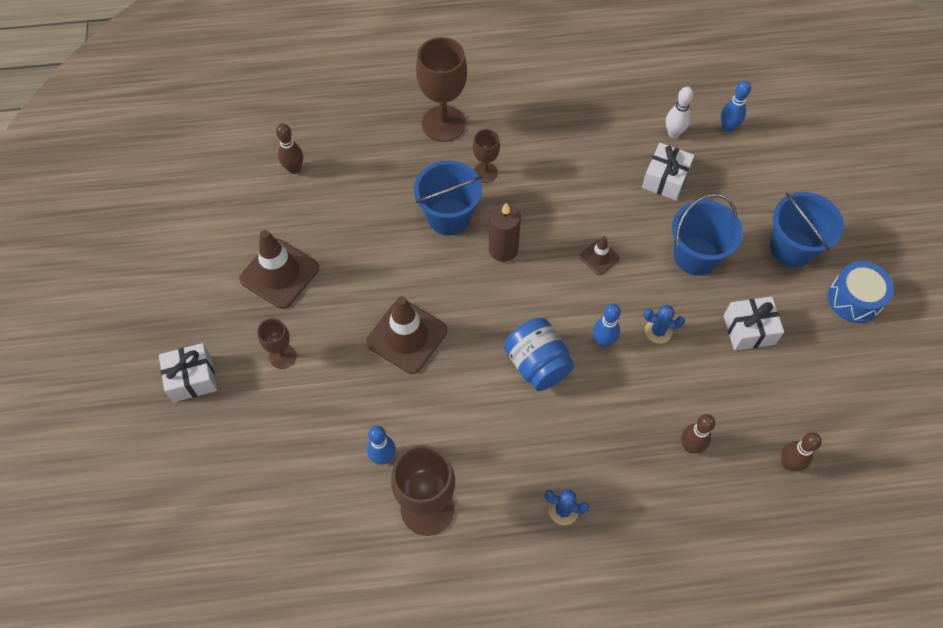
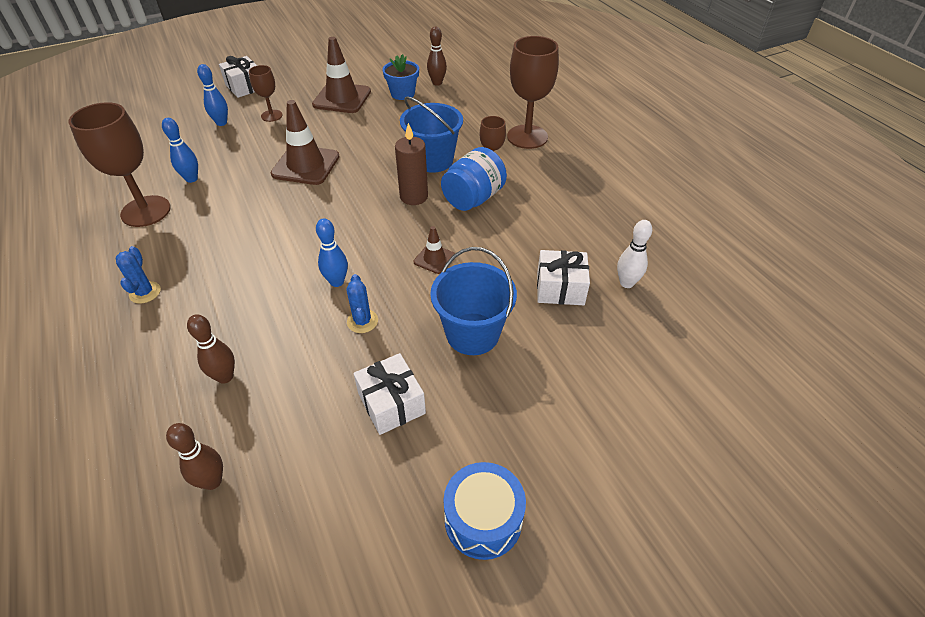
camera: 70 degrees right, 15 degrees down
(301, 209) = (402, 94): none -> blue flower pot
(537, 364) = (298, 243): blue jar -> blue jar (473, 198)
(728, 127) = (670, 328): blue bowling pin -> blue bowling pin (221, 123)
(792, 248) = (531, 427): blue bucket -> none

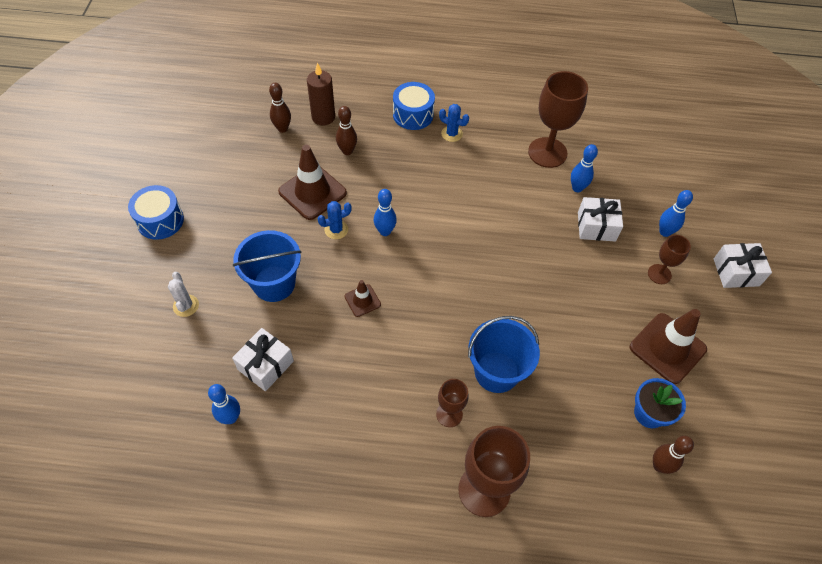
camera: 120 degrees right, 10 degrees up
(120, 343) = (413, 115): none -> blue drum
(306, 165) = (551, 268): brown traffic cone -> brown traffic cone (312, 192)
(362, 321) = (336, 230): blue cactus -> blue cactus turned 45 degrees counterclockwise
(391, 403) = (261, 216): white gift -> white gift (596, 226)
(414, 197) = (450, 327): brown candle -> brown candle (323, 117)
(473, 198) = (416, 371): blue jar -> none
(566, 393) = (186, 306): none -> white cactus
(626, 283) = (230, 418): white bowling pin -> blue bowling pin

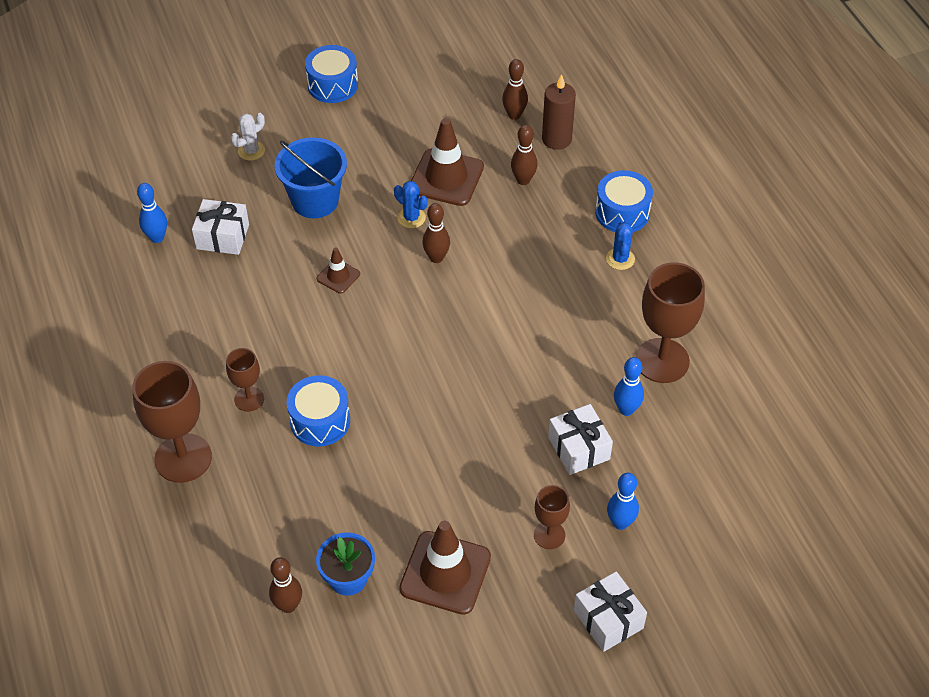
camera: 65 degrees right, 5 degrees down
(385, 231) = (436, 258): blue bowling pin -> brown bowling pin
(496, 372) = (320, 421): blue bucket -> blue drum

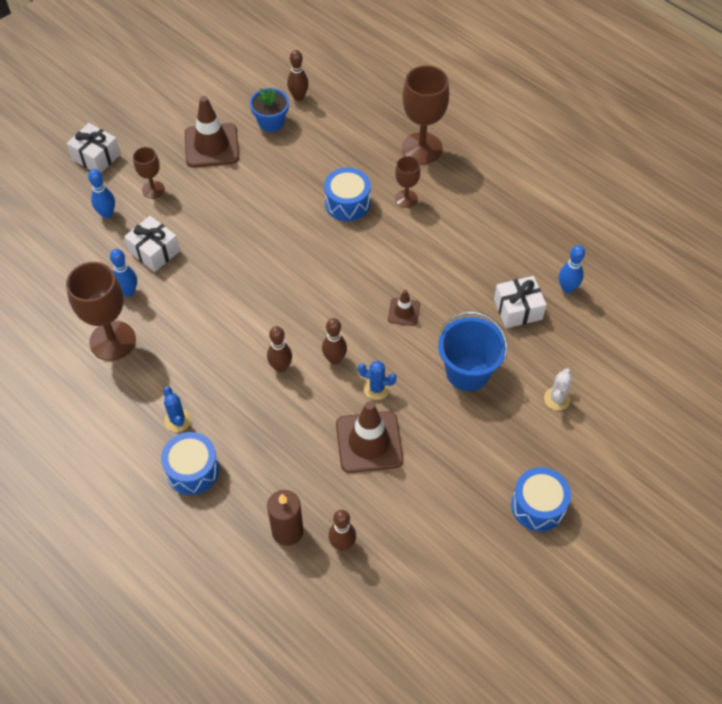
camera: 155 degrees right, 5 degrees up
(523, 180) = (298, 468): brown bowling pin -> brown bowling pin (281, 367)

